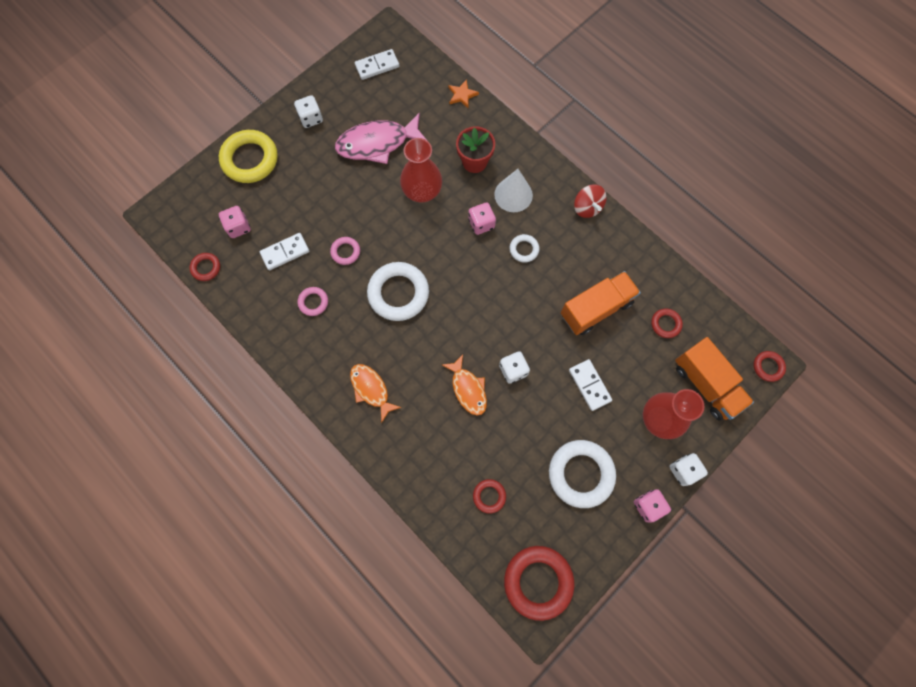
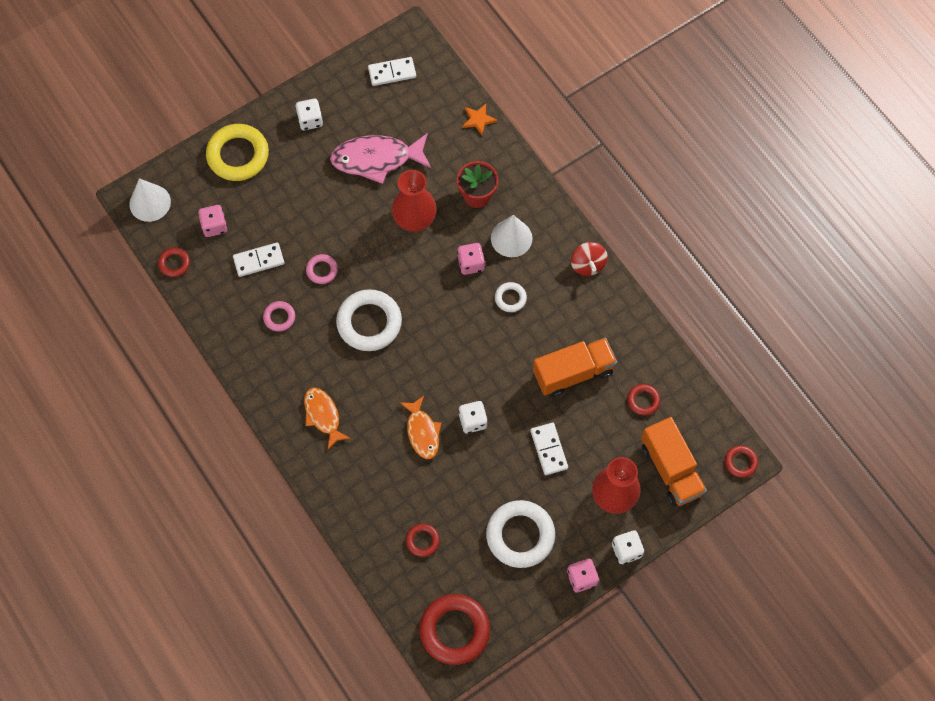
camera: 10 degrees right, 5 degrees down
(174, 215) = (150, 203): none -> white cone

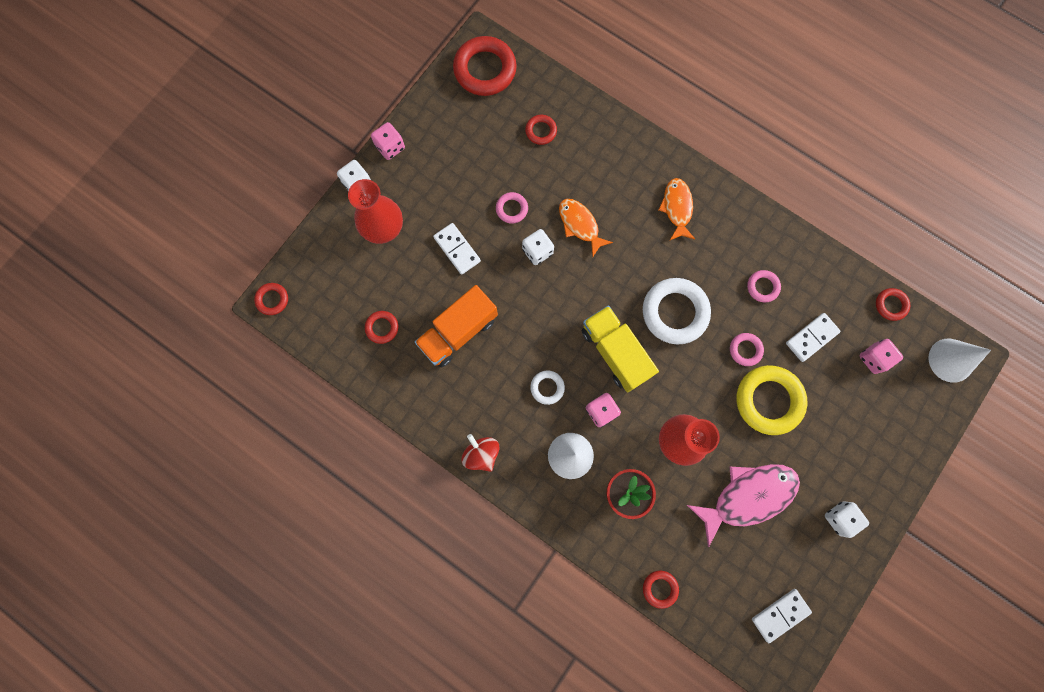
camera: 160 degrees right, 10 degrees up
(238, 155) = (892, 447): yellow ring -> yellow ring (768, 400)
(323, 416) = (677, 208): orange fish -> orange fish turned 135 degrees counterclockwise
(438, 307) = (615, 352): none -> yellow truck
(478, 120) = (660, 588): orange star -> red ring
(482, 470) = (512, 209): none -> pink ring
(520, 535) = (456, 164): white ring -> none
(671, 469) = (337, 270): orange truck -> none

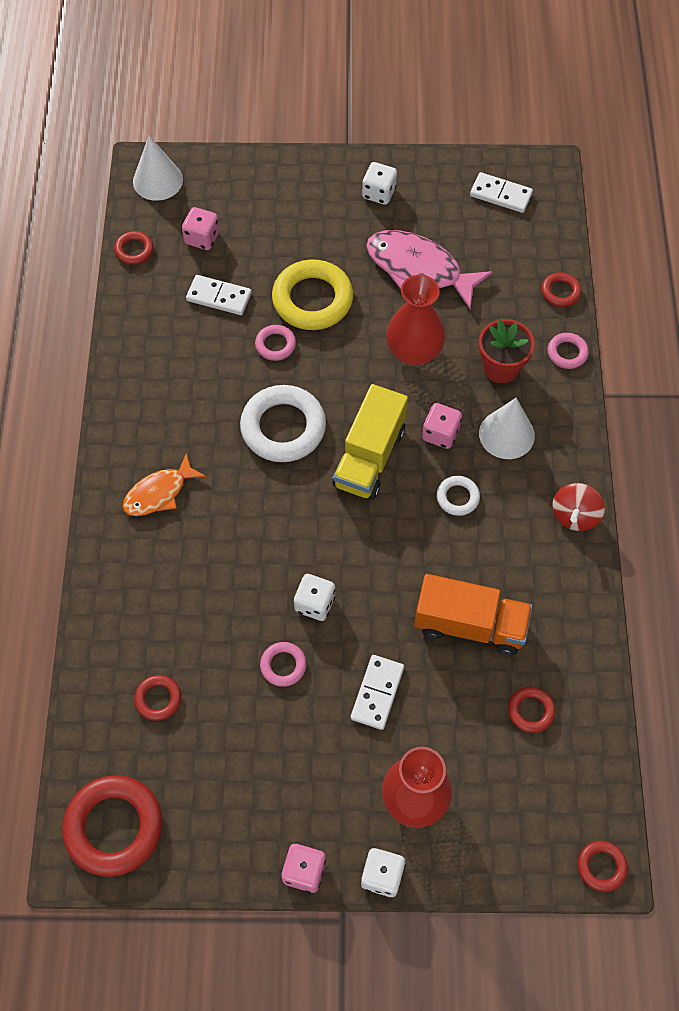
camera: 125 degrees left, 15 degrees down
(580, 225) = (250, 579): orange fish -> none
(762, 287) = (195, 365): pink ring -> pink ring (567, 353)

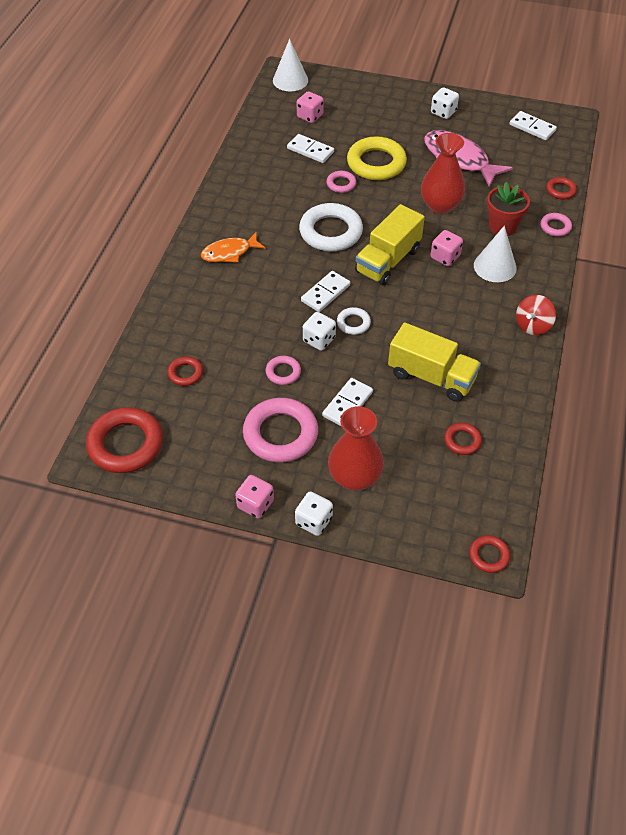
camera: 15 degrees right, 10 degrees down
(134, 250) = (260, 115): red ring -> none
(303, 528) = (325, 293): none -> white domino
(306, 760) = (280, 434): none -> pink ring
(457, 497) = (446, 297): white ring -> white ring (353, 323)
(470, 625) = (431, 376): orange truck -> yellow truck

